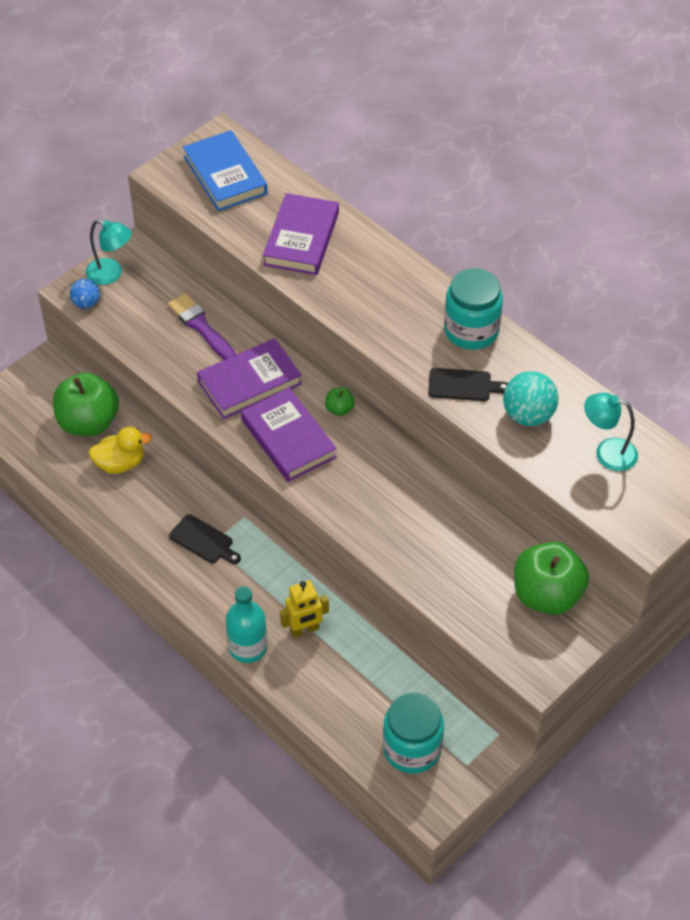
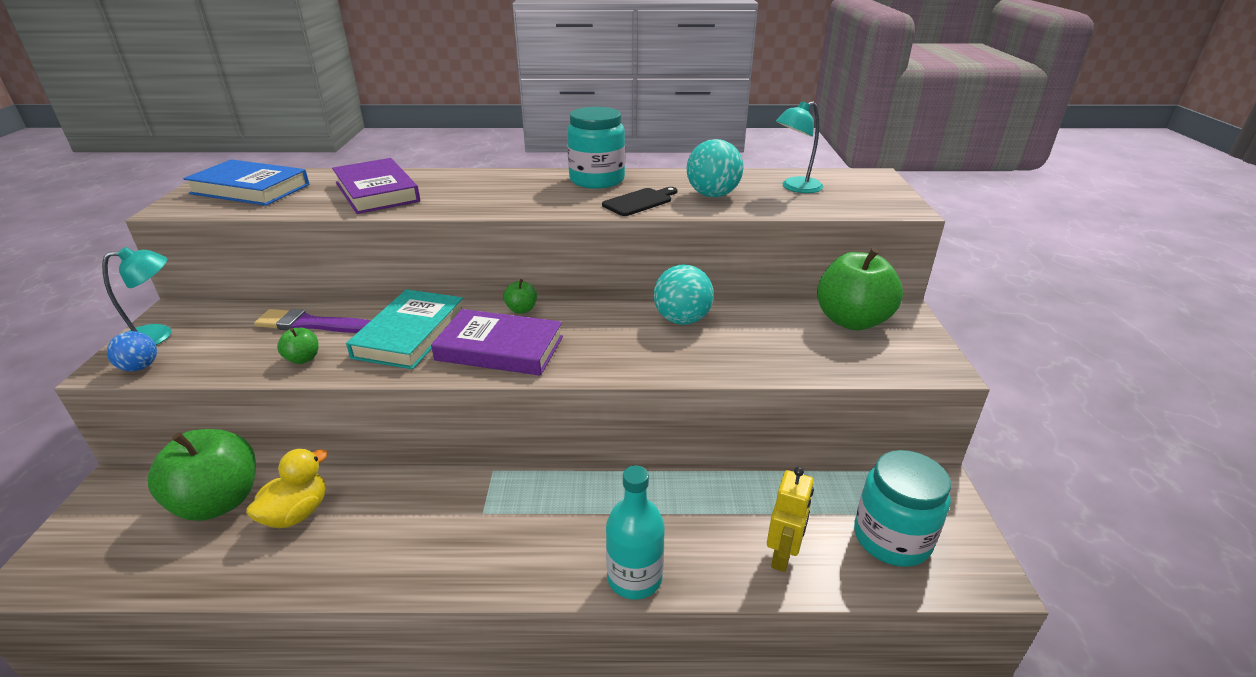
camera: 45 degrees left, 20 degrees down
(173, 361) = (303, 359): none -> green apple
(203, 541) = (471, 517): black cutting board -> none
(249, 383) = (410, 334): purple book -> turquoise book
(304, 630) = (667, 518): yellow robot -> yellow robot (782, 556)
(431, 502) = (682, 320): none -> turquoise ball

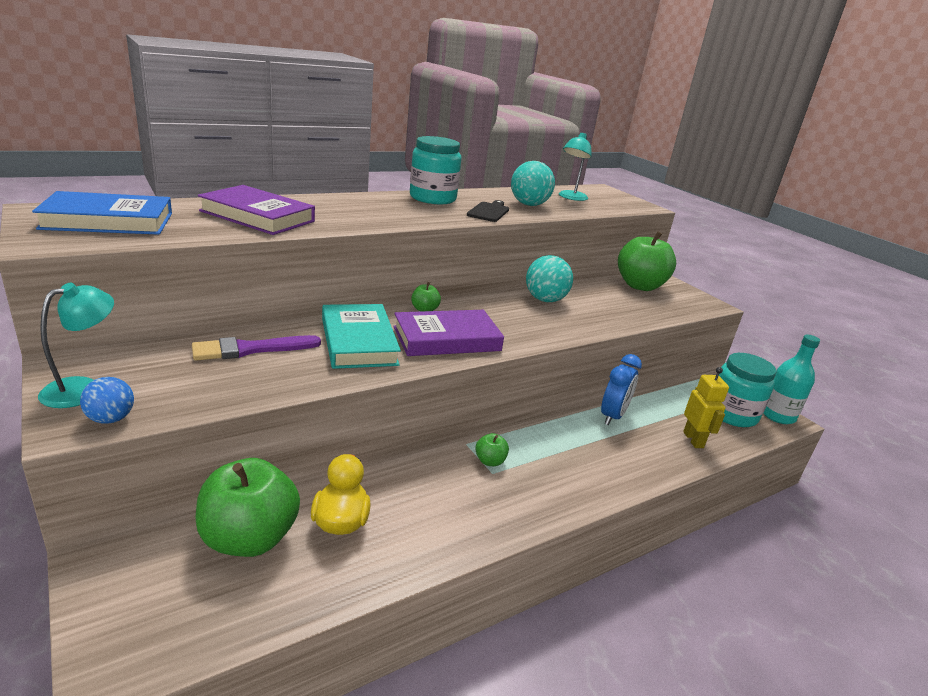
camera: 35 degrees left, 5 degrees down
(303, 359) = (286, 377): green apple -> green apple (490, 461)
(634, 578) = (632, 479): turquoise bottle -> turquoise bottle (777, 415)
(701, 489) = (613, 416): none -> blue clock

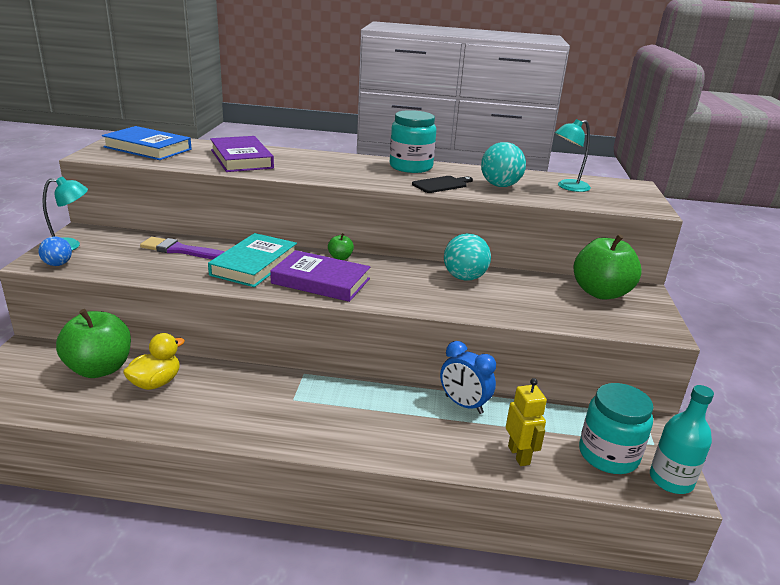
camera: 40 degrees right, 0 degrees up
(490, 461) = (303, 391): green apple -> none
(613, 416) = (463, 404): blue clock -> blue clock turned 60 degrees clockwise
(693, 440) = (519, 455): yellow robot -> yellow robot turned 45 degrees counterclockwise

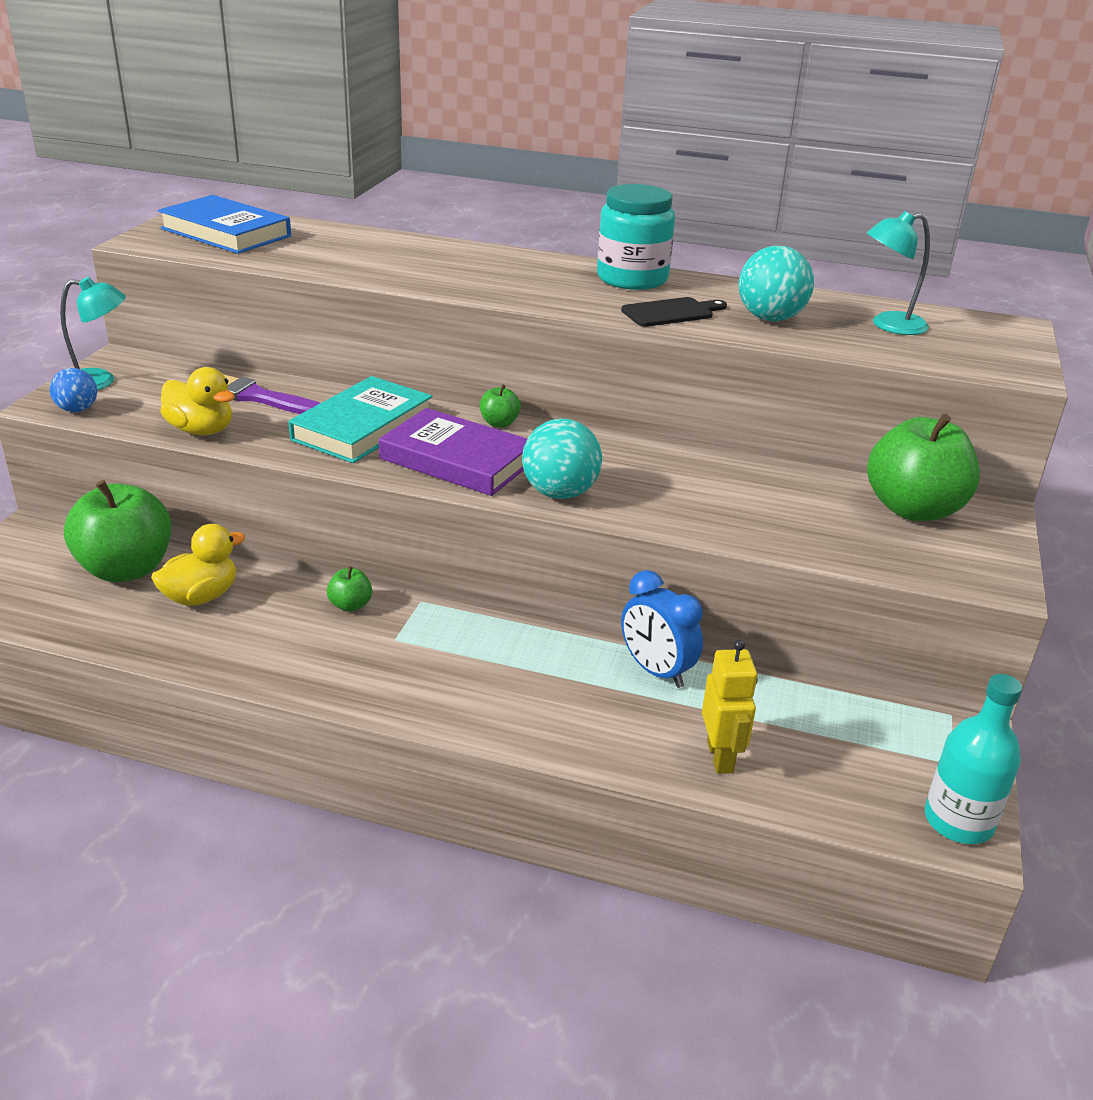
camera: 10 degrees right, 5 degrees up
(147, 272) = (201, 430): none -> yellow duck
(241, 159) = (363, 255): purple book -> none
(258, 380) = (350, 605): none -> green apple
(464, 277) = (690, 469): turquoise ball -> turquoise ball (560, 493)
(608, 455) = (867, 772): turquoise jar -> none

